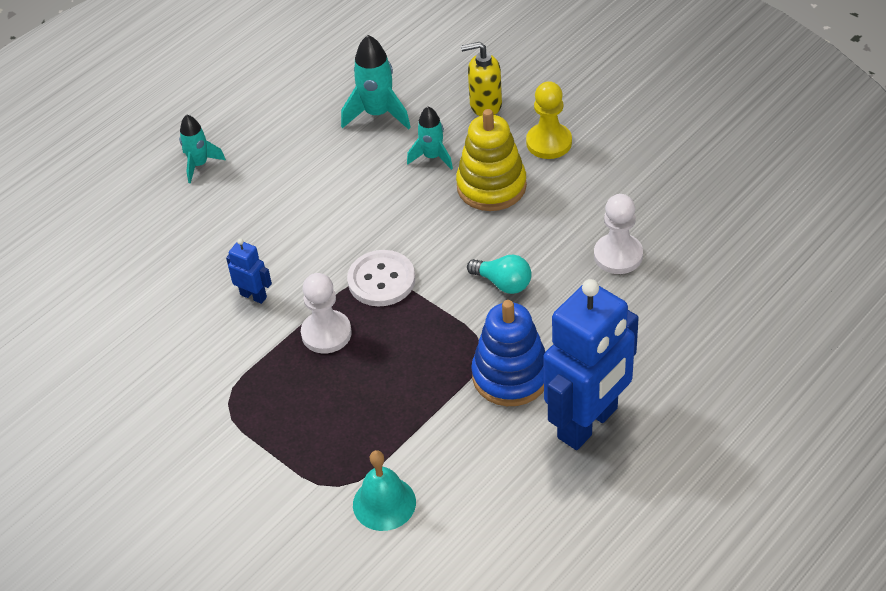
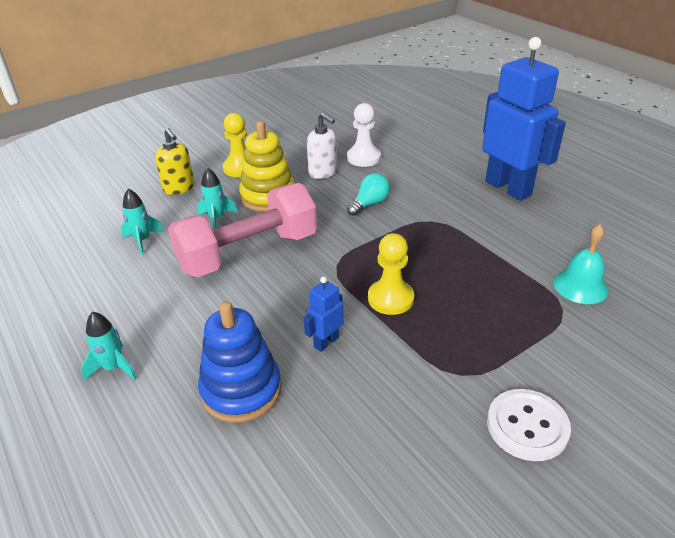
camera: 80 degrees left, 10 degrees down
(326, 333) = (390, 298): white pawn -> yellow pawn
(377, 114) = (142, 240): turquoise rocket -> turquoise rocket, size x0.66
(377, 201) = (248, 252): none -> pink dumbbell
(381, 280) = (341, 260): white button -> white button (527, 426)
(485, 105) = (179, 188): yellow soap dispenser -> yellow soap dispenser turned 45 degrees counterclockwise
(511, 375) = (460, 212): blue stacking toy -> blue stacking toy (241, 390)
(564, 223) = (323, 172): none -> white soap dispenser

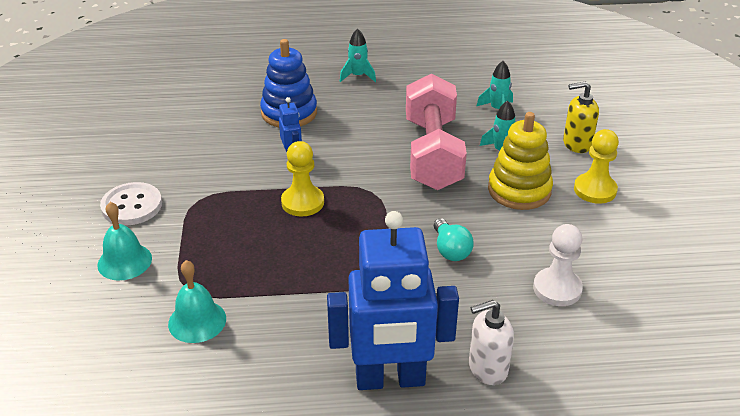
camera: 120 degrees right, 0 degrees up
(323, 172) = (543, 243): white soap dispenser -> white soap dispenser (487, 368)
(591, 372) = (124, 261): none -> turquoise bell

